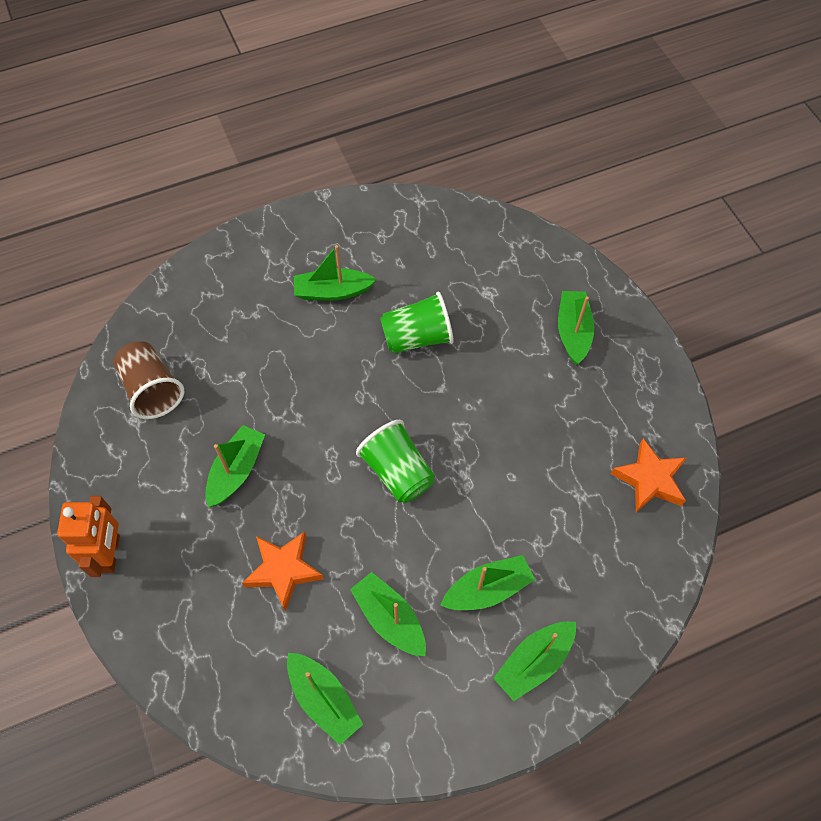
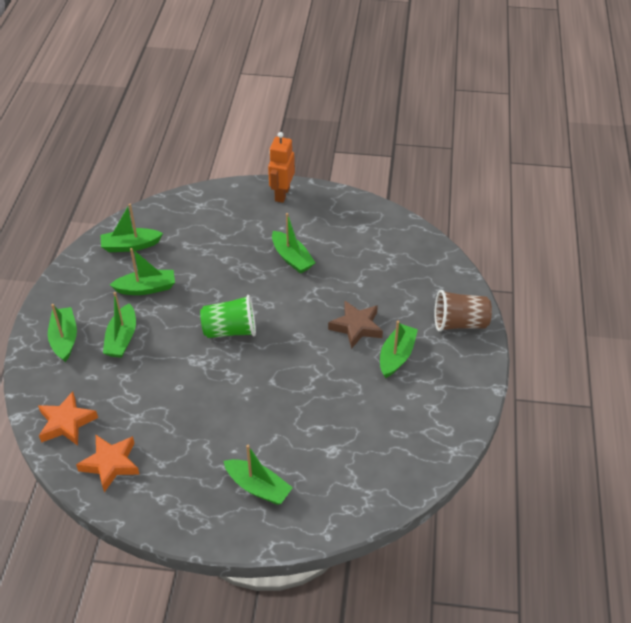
camera: 120 degrees right, 15 degrees down
(110, 554) = (282, 194): orange robot -> orange robot turned 75 degrees clockwise
(152, 390) = (378, 240): brown cup -> brown cup (459, 323)
(283, 570) = (213, 256): orange star -> orange star (66, 423)
(313, 346) = (356, 327): none -> brown star
(417, 337) = (323, 387): green cup -> none

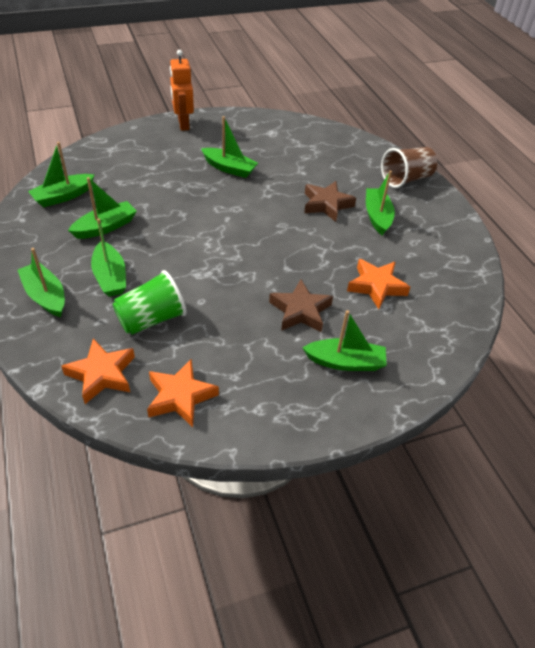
camera: 30 degrees left, 0 degrees up
(230, 330) = (216, 239): green cup -> green cup (151, 319)
(254, 426) = (300, 311): none -> brown star
(339, 428) = (376, 286): none -> orange star

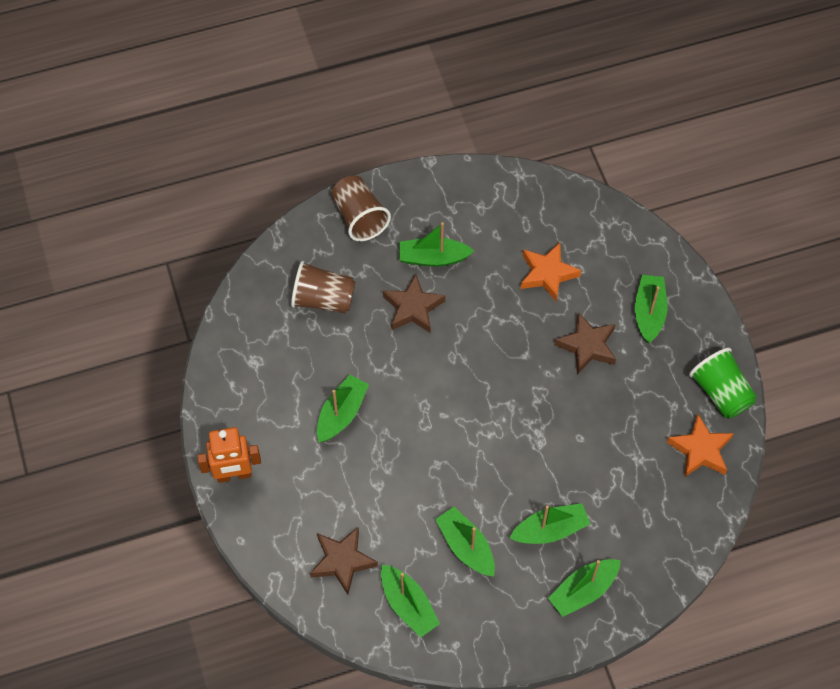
camera: 85 degrees left, 15 degrees up
(102, 374) = (681, 519): orange star -> none
(107, 167) = (342, 561): none -> brown star
(151, 319) = (608, 482): green cup -> green cup (720, 392)
(327, 161) = (323, 299): none -> brown cup

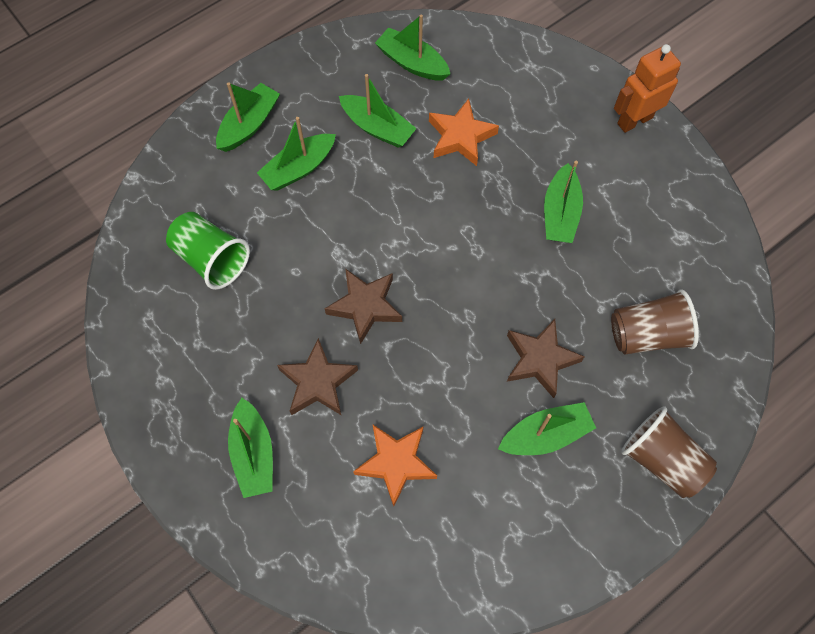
camera: 160 degrees right, 5 degrees up
(342, 561) = (490, 79): brown star -> brown star (365, 306)
(700, 450) = (157, 301): orange star -> orange star (460, 137)
(720, 392) = (145, 377): green cup -> green cup (212, 259)

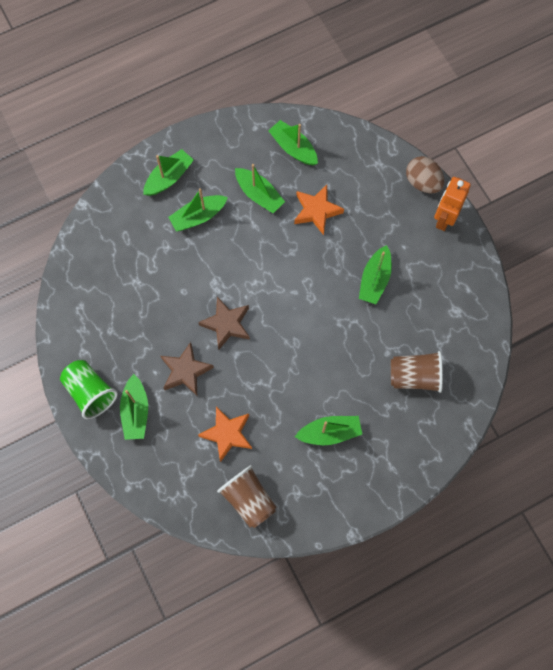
camera: 10 degrees right, 5 degrees up
(212, 259) = (128, 273): green cup -> green cup (91, 392)
(540, 360) = (337, 381): brown star -> none
(594, 80) = (422, 182): none -> brown egg
(634, 120) = (444, 218): orange robot -> orange robot turned 45 degrees counterclockwise
(661, 459) = (403, 462): brown cup -> brown cup (248, 499)

